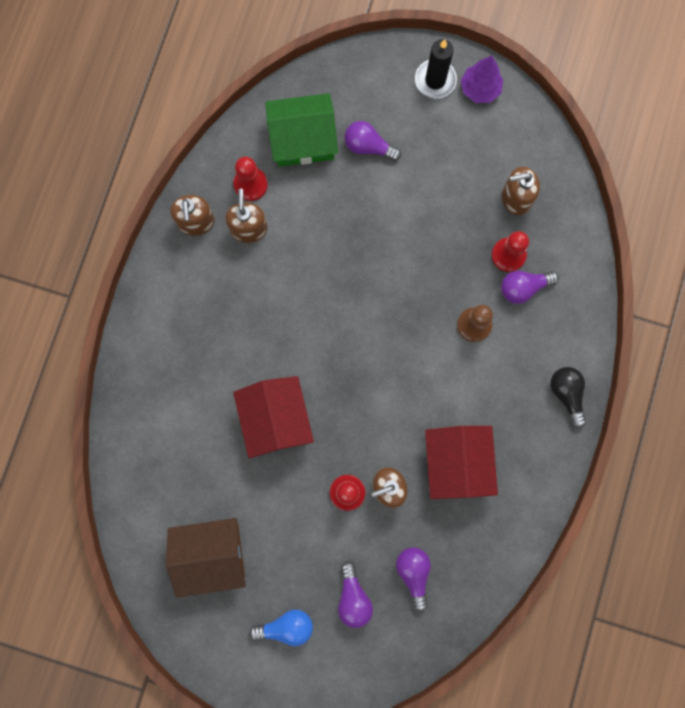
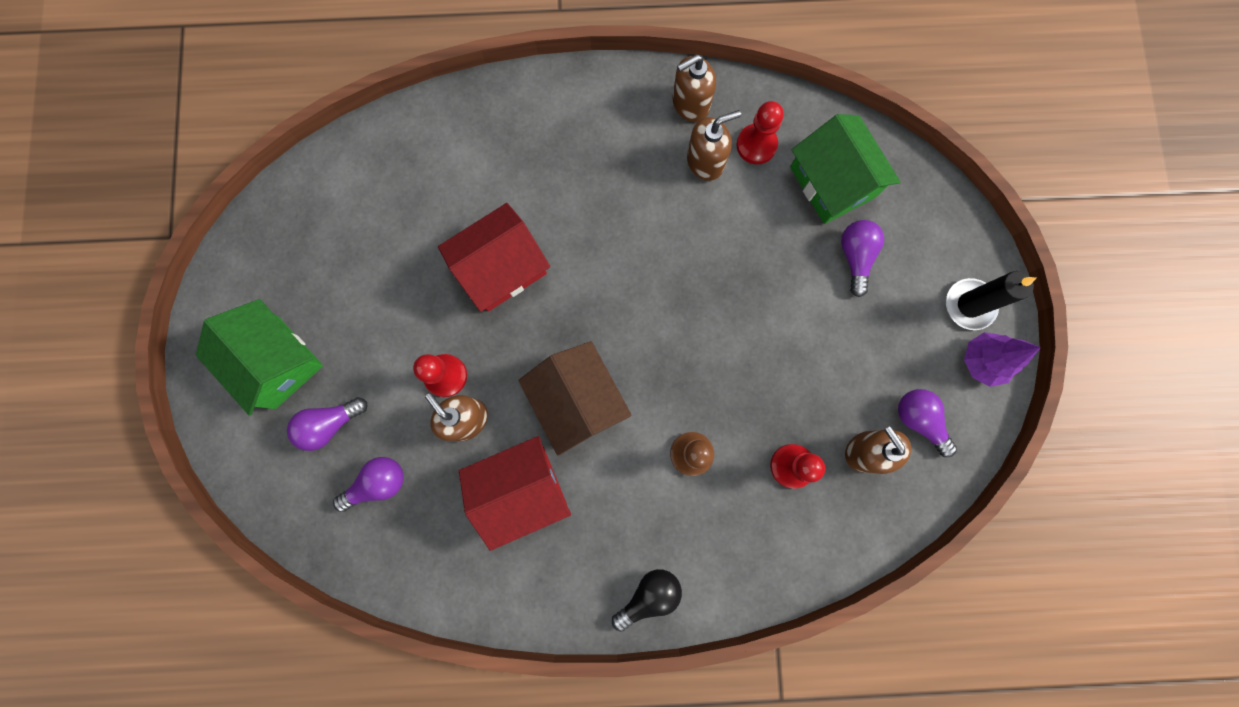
camera: 70 degrees right, 0 degrees up
(211, 554) = (330, 254): brown house -> brown house (577, 401)
(286, 626) = (277, 362): blue light bulb -> green house
(523, 288) = (759, 497): purple light bulb -> purple light bulb (918, 420)

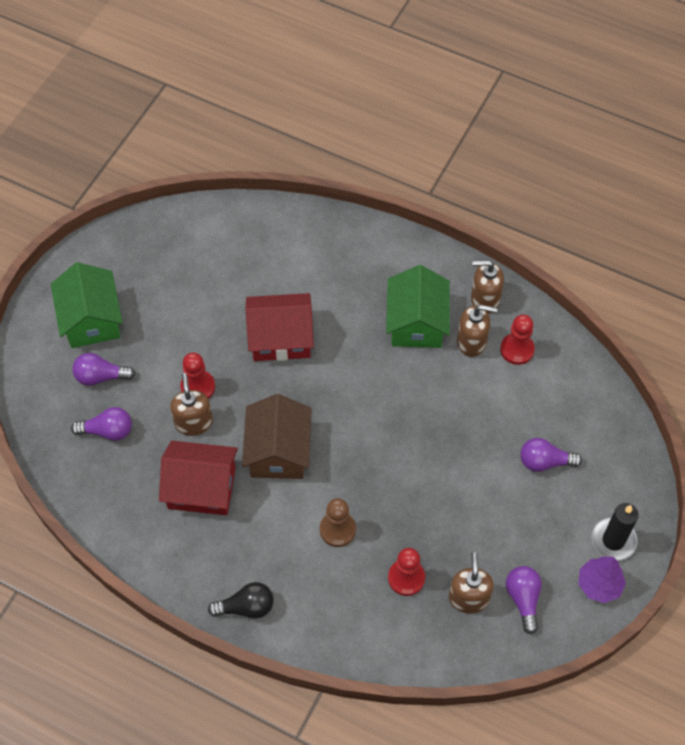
camera: 30 degrees right, 20 degrees down
(832, 182) = (559, 402): green house -> green house (416, 323)
(855, 257) = (544, 462): purple light bulb -> purple light bulb turned 120 degrees counterclockwise

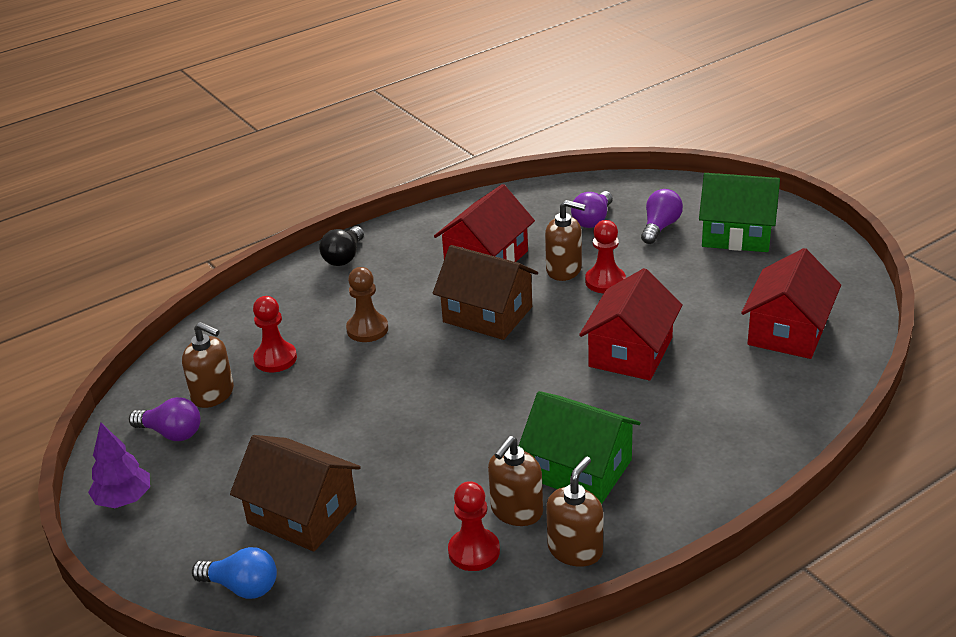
camera: 120 degrees right, 25 degrees down
(212, 252) = (788, 331): none -> red house
(544, 462) = (302, 514): purple light bulb -> brown house
(613, 540) = (156, 534): black candle -> none
(619, 460) = (242, 587): none -> blue light bulb

